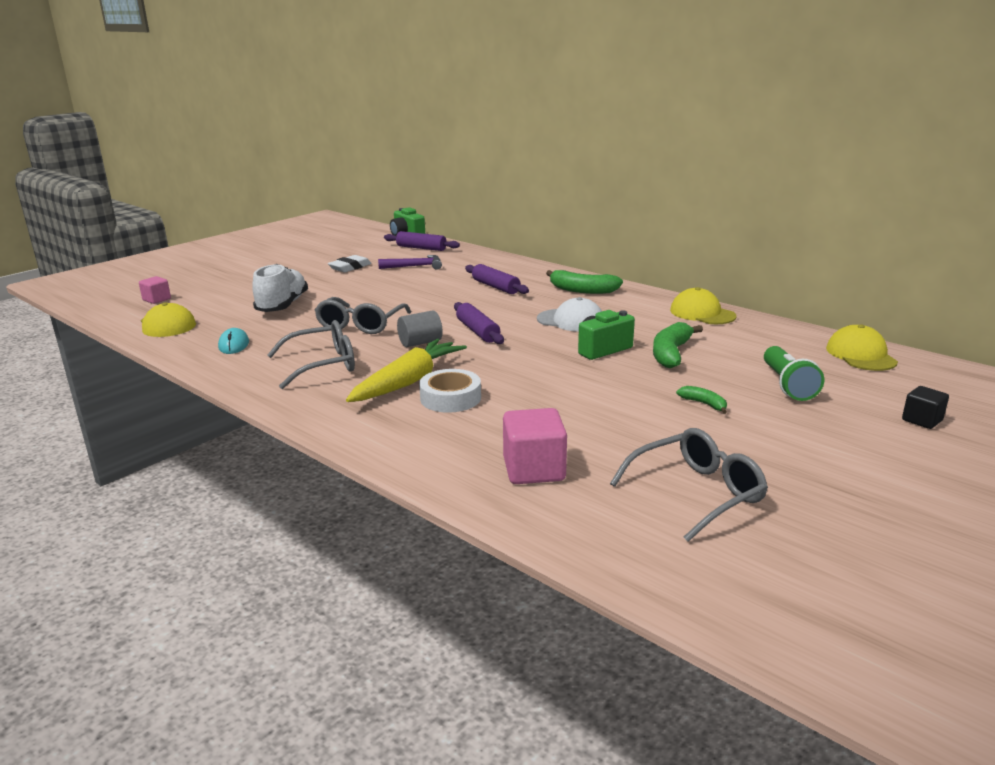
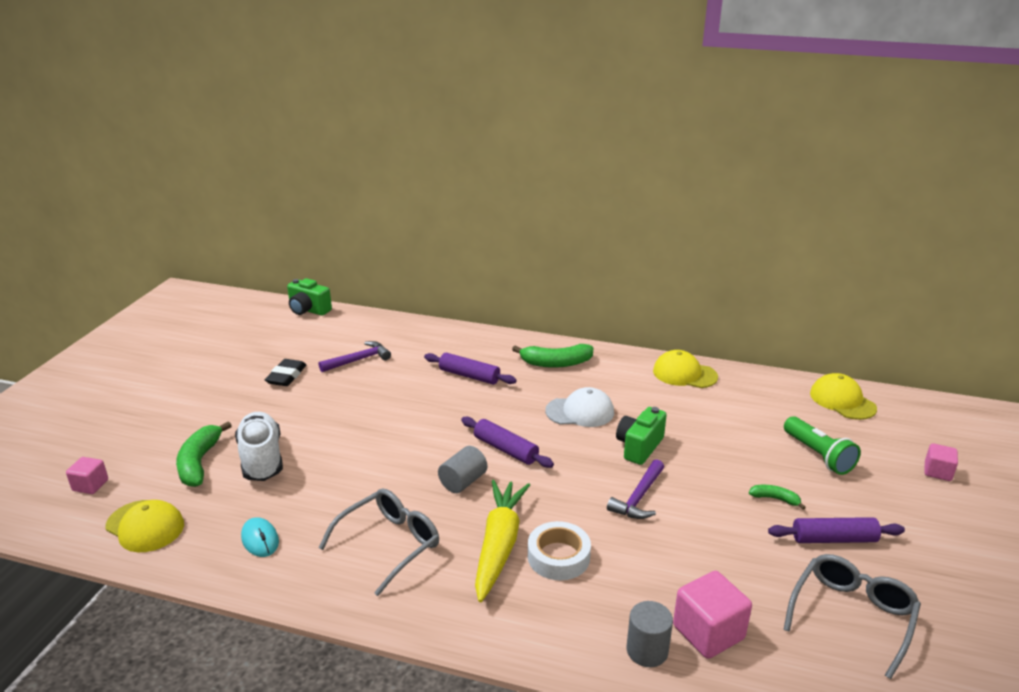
camera: 25 degrees left, 5 degrees up
(350, 267) = (286, 376): white eraser -> black eraser
(360, 325) = (377, 469): grey glasses -> none
(421, 248) = (341, 328): purple rolling pin -> purple rolling pin (834, 539)
(463, 467) = (647, 650): none -> grey cylinder
(565, 378) = (638, 498): none -> purple hammer
(671, 353) = (700, 437): green banana -> green banana (199, 462)
(922, 420) = (937, 472): black cube -> pink cube

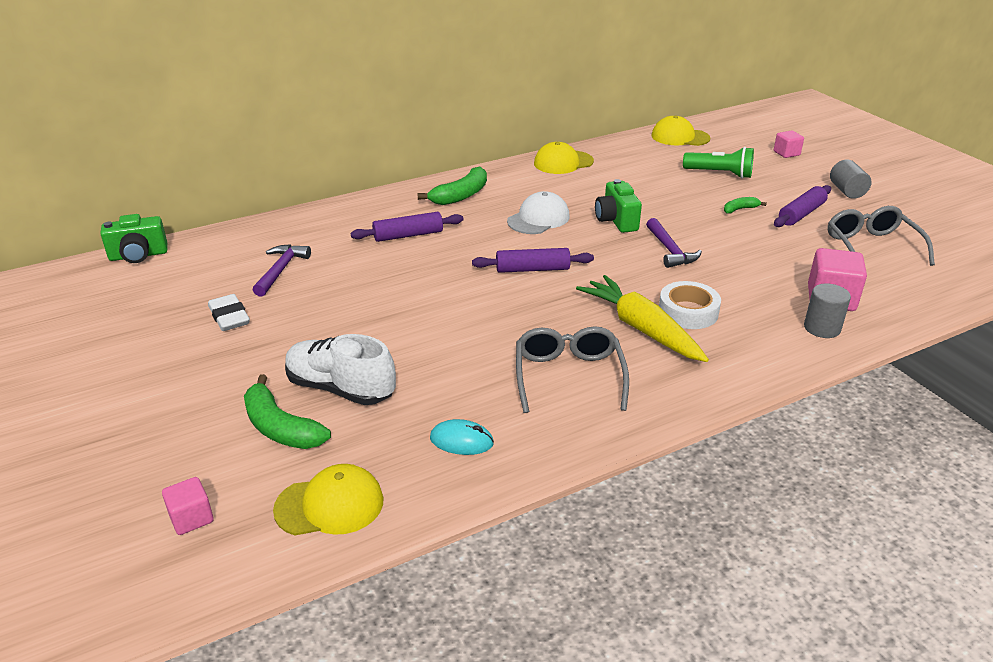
camera: 45 degrees left, 5 degrees up
(286, 376) = (229, 317): black eraser -> white eraser
(463, 482) = (542, 306): grey cylinder -> grey cylinder (847, 191)

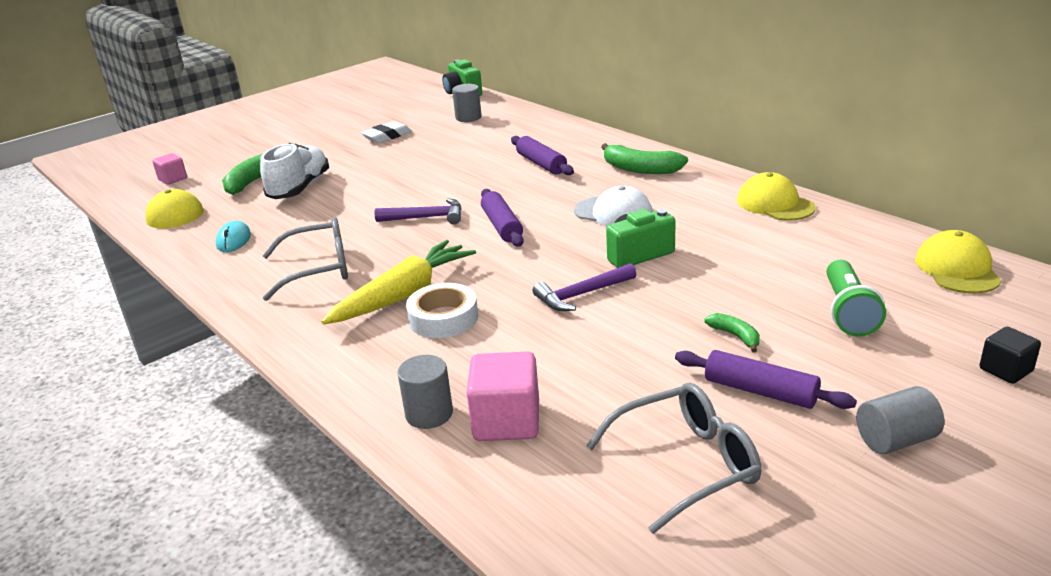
camera: 80 degrees right, 5 degrees down
(231, 260) = (468, 117): none -> grey cylinder
(280, 270) = (459, 135): purple hammer -> purple hammer (426, 217)
(786, 153) = (1005, 370): pink cube -> black cube

